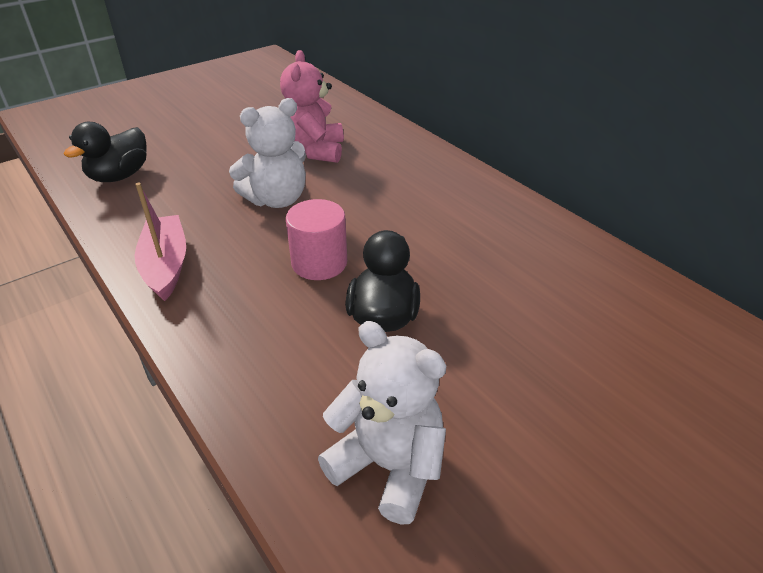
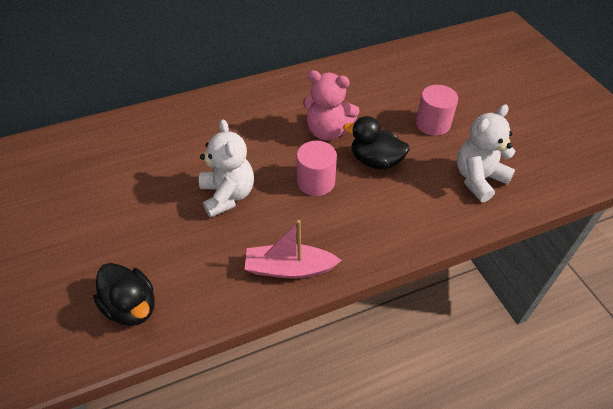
camera: 75 degrees left, 10 degrees up
(314, 151) = (164, 164): pink teddy bear -> pink teddy bear (328, 131)
(513, 380) = (432, 124): none -> pink cylinder

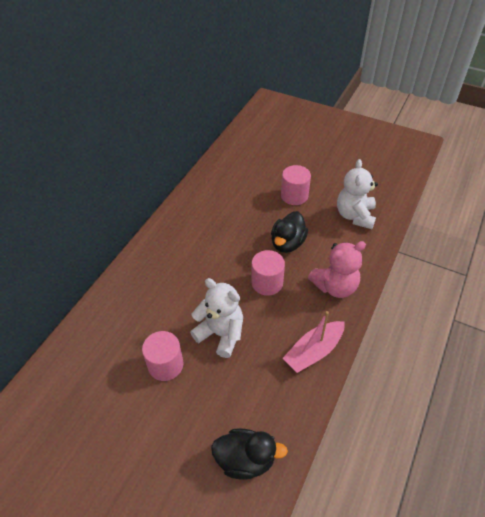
camera: 40 degrees left, 0 degrees up
(159, 188) = (165, 365): none -> pink cylinder
(328, 131) = (236, 242): pink teddy bear -> pink teddy bear (335, 286)
(375, 161) = (287, 243): black duck -> black duck turned 45 degrees counterclockwise

